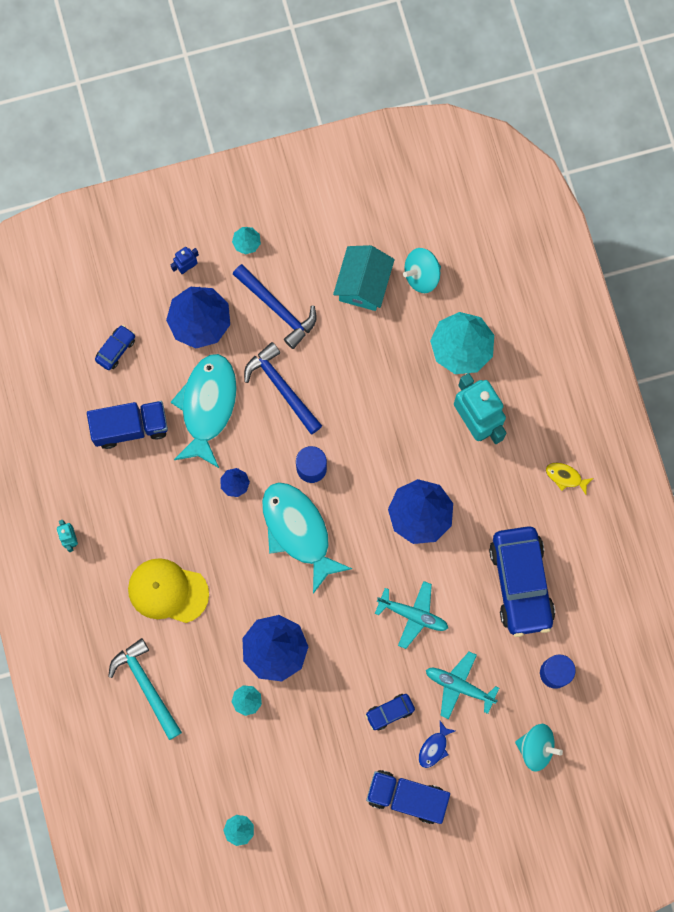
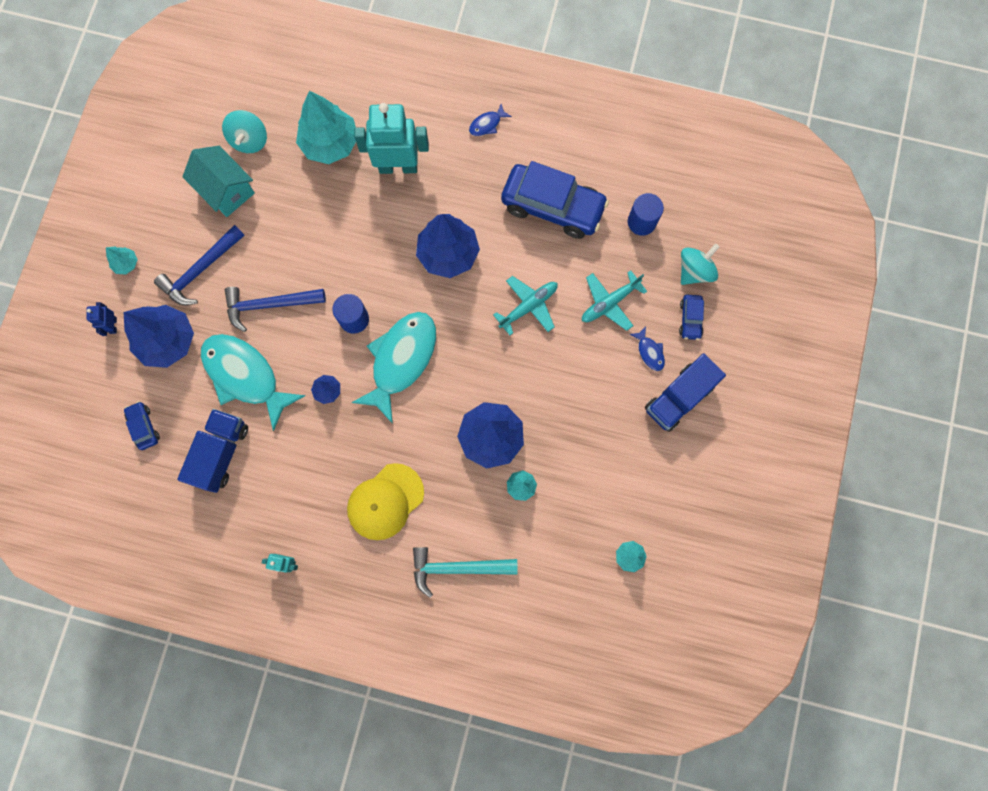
camera: 60 degrees left, 0 degrees up
(277, 309) = (200, 270): blue hammer -> blue hammer turned 150 degrees clockwise
(298, 531) = (401, 360): turquoise fish -> turquoise fish turned 120 degrees clockwise
(390, 712) = (599, 371): blue car -> blue car (690, 319)
(565, 477) = (487, 124): yellow fish -> blue fish

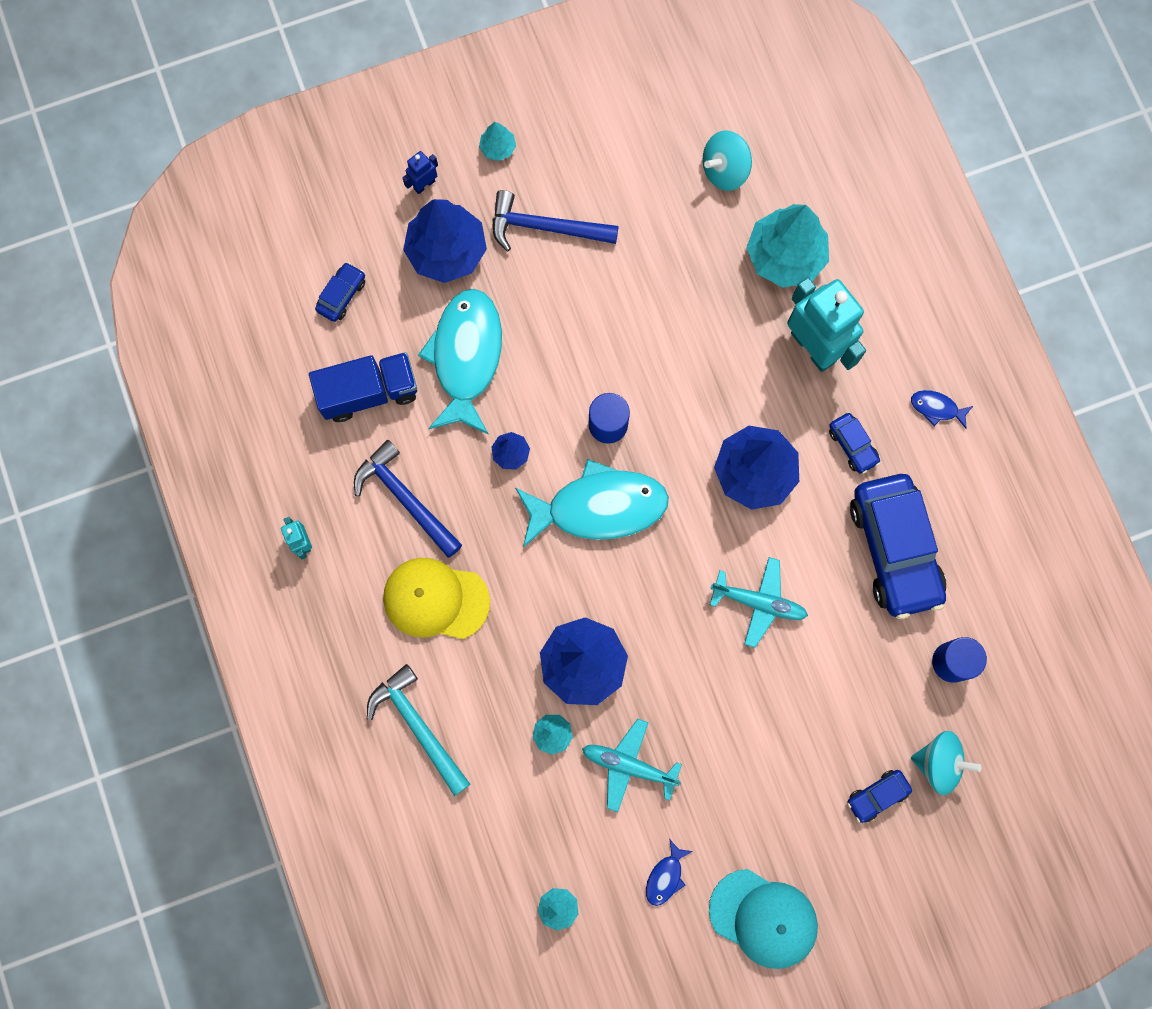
camera: 55 degrees right, 0 degrees up
(226, 190) = (651, 187): turquoise house -> none
(269, 305) = (559, 325): blue hammer -> blue hammer (405, 498)
(474, 186) = (852, 445): none -> blue car
(609, 303) = (829, 690): turquoise plane -> turquoise plane (629, 765)
(649, 352) = (805, 774): blue fish -> blue fish (665, 876)
(678, 397) = (775, 843): blue truck -> none
(717, 436) = (763, 918): none -> turquoise cap

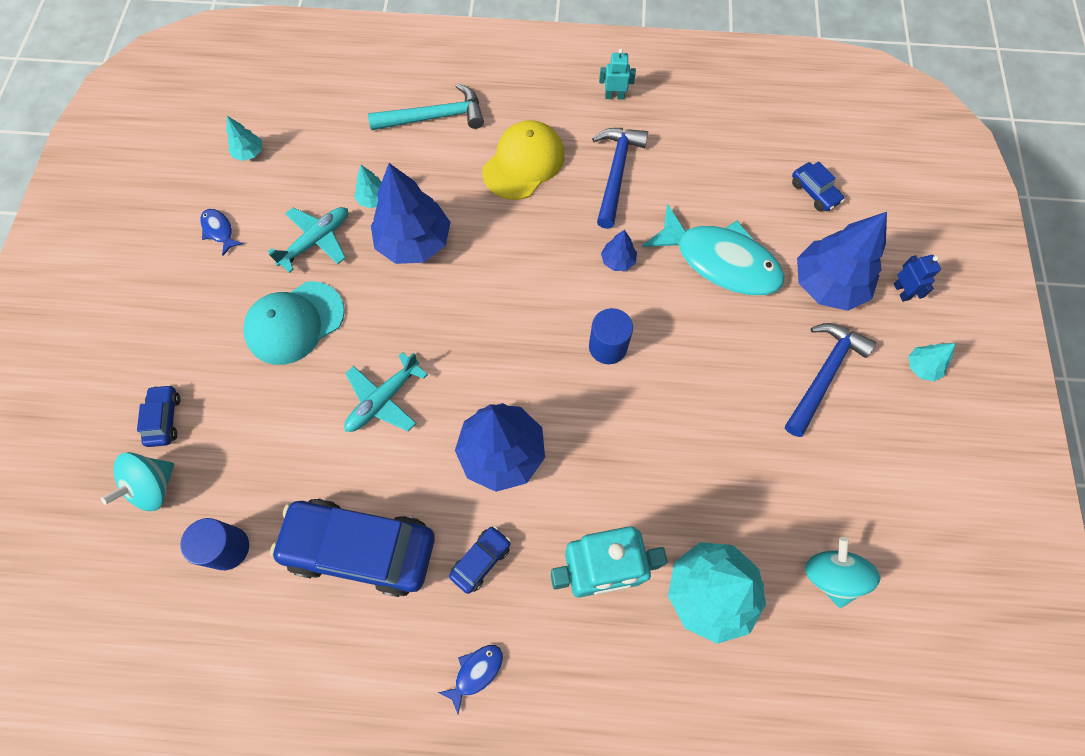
camera: 115 degrees right, 10 degrees down
(369, 392) = (718, 180): blue truck -> none
(405, 498) = (616, 173): blue hammer -> blue hammer turned 60 degrees counterclockwise
(599, 507) = (537, 308): turquoise fish -> none
(763, 918) = (139, 285): turquoise cap -> turquoise cap (295, 323)
(852, 445) = (481, 560): blue car -> blue car turned 135 degrees clockwise

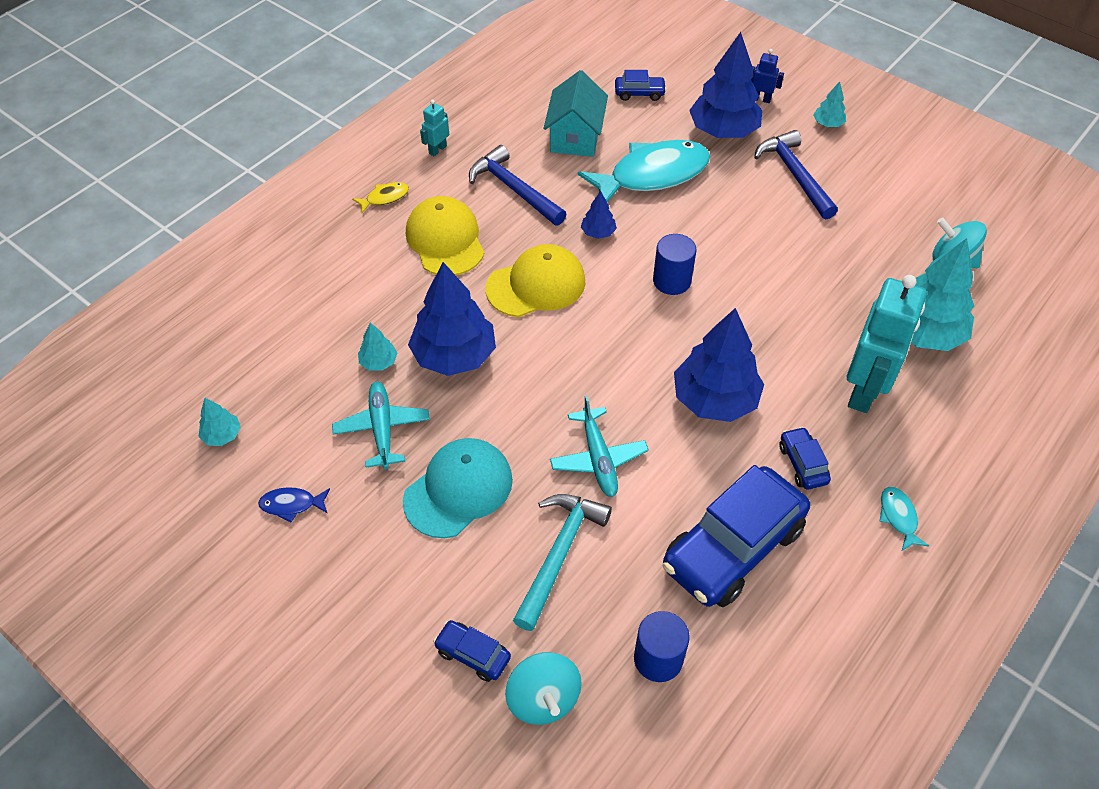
camera: 55 degrees left, 15 degrees down
(295, 323) = (458, 489): turquoise cap -> turquoise cap turned 135 degrees counterclockwise
(435, 117) = (333, 274): turquoise hammer -> turquoise hammer (559, 554)
(476, 672) = (898, 517): blue fish -> turquoise fish
(525, 252) = (536, 285): none -> yellow cap
(534, 97) = (384, 198): none -> yellow fish
(715, 178) = (575, 137): none -> turquoise house

